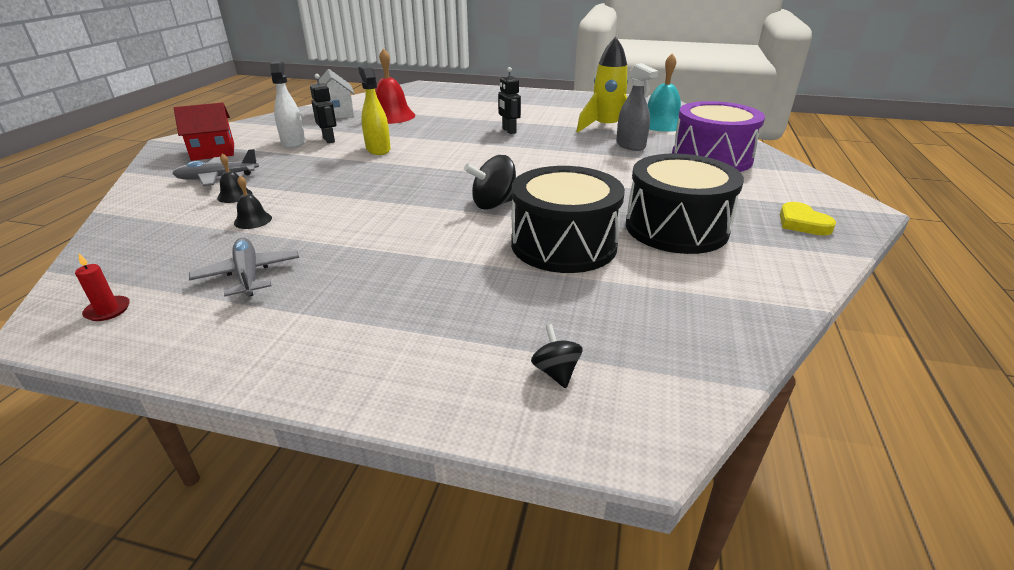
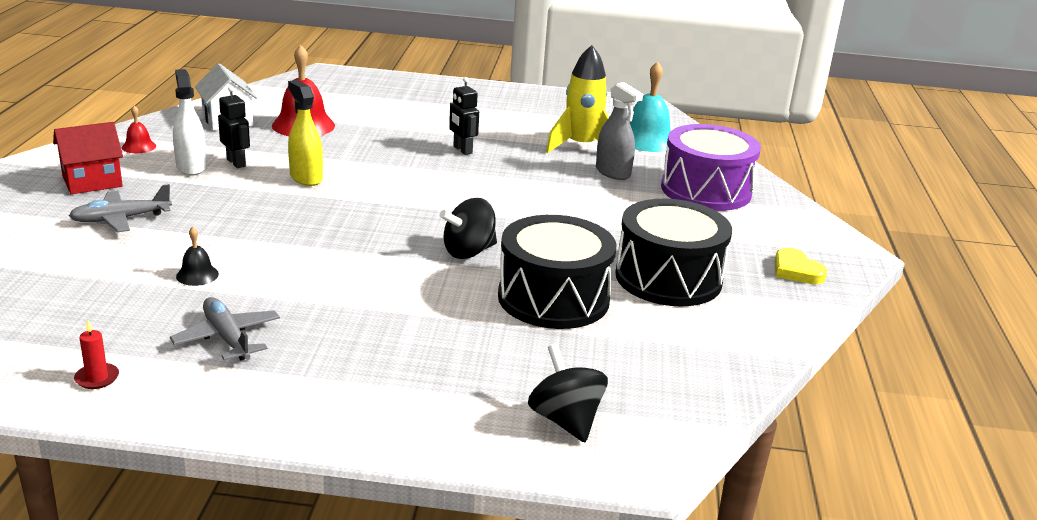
camera: 10 degrees left, 5 degrees down
(235, 195) = (157, 243): black bell -> none
(262, 130) = (139, 146): none -> red bell
(556, 372) = (565, 420): black spinning top -> black spinning top, size x1.74

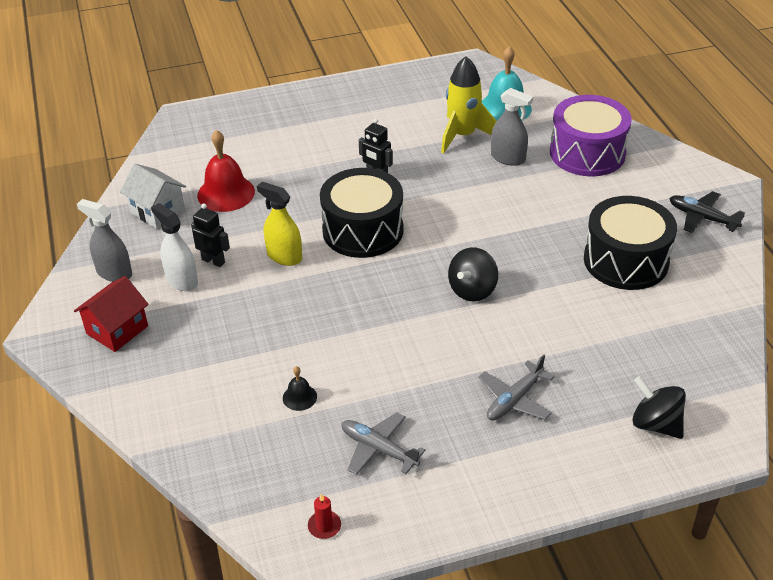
camera: 20 degrees left, 15 degrees up
(120, 219) = (183, 363): grey plane -> grey plane (514, 400)
(139, 146) = (114, 273): red bell -> grey spray bottle
(553, 298) = (565, 313): black drum -> black drum (363, 230)
(796, 271) = (702, 218): yellow heart -> black plane

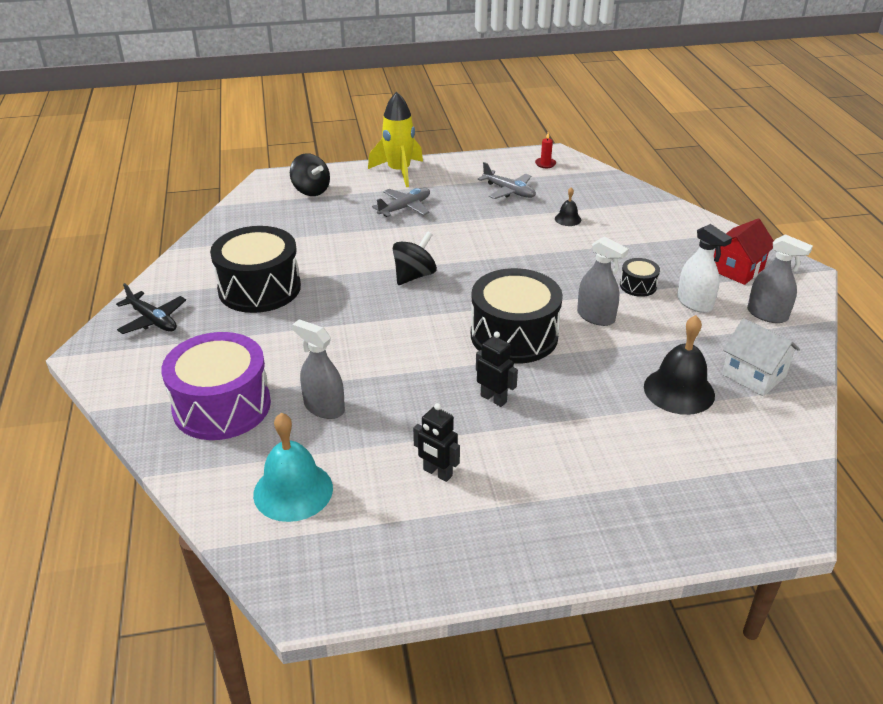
camera: 175 degrees left, 5 degrees down
(213, 261) = (668, 318): black robot -> black robot (437, 473)
(226, 193) = (679, 390): red bell -> black bell
(234, 297) = (638, 286): none -> black drum
(284, 256) = (596, 317): yellow spray bottle -> grey spray bottle
(463, 135) = (370, 447): yellow rocket -> yellow rocket (399, 172)

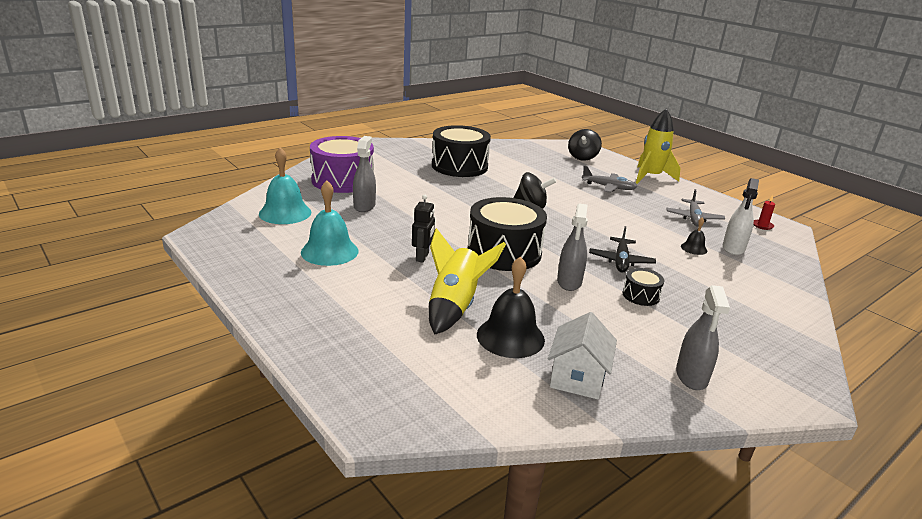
camera: 60 degrees right, 10 degrees down
(153, 320) = (400, 149): black plane -> black plane (621, 261)
(437, 473) = (329, 251): black robot -> turquoise bell
(611, 408) = (455, 306): none -> yellow rocket
(694, 303) = (653, 329): white spray bottle -> white spray bottle (733, 248)
(737, 269) = (747, 348): red house -> none

